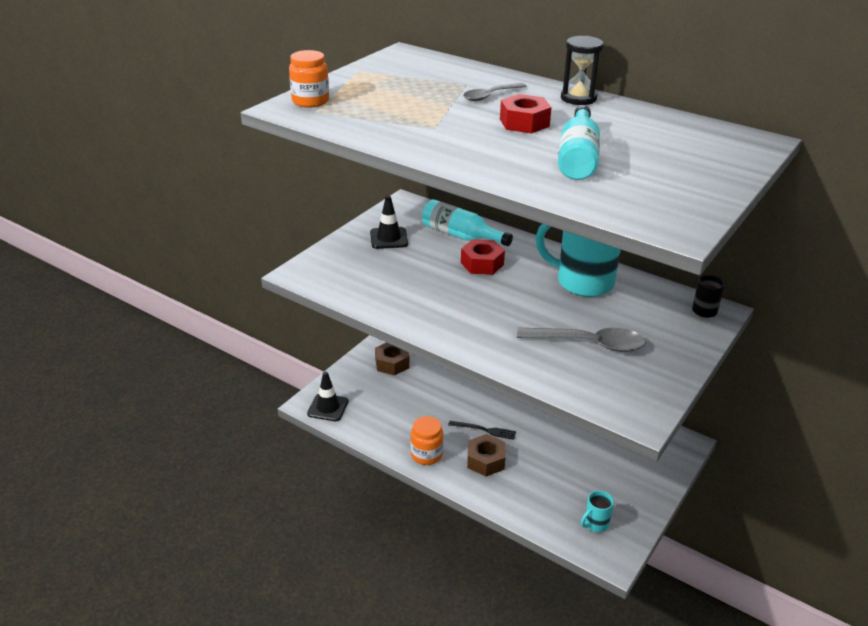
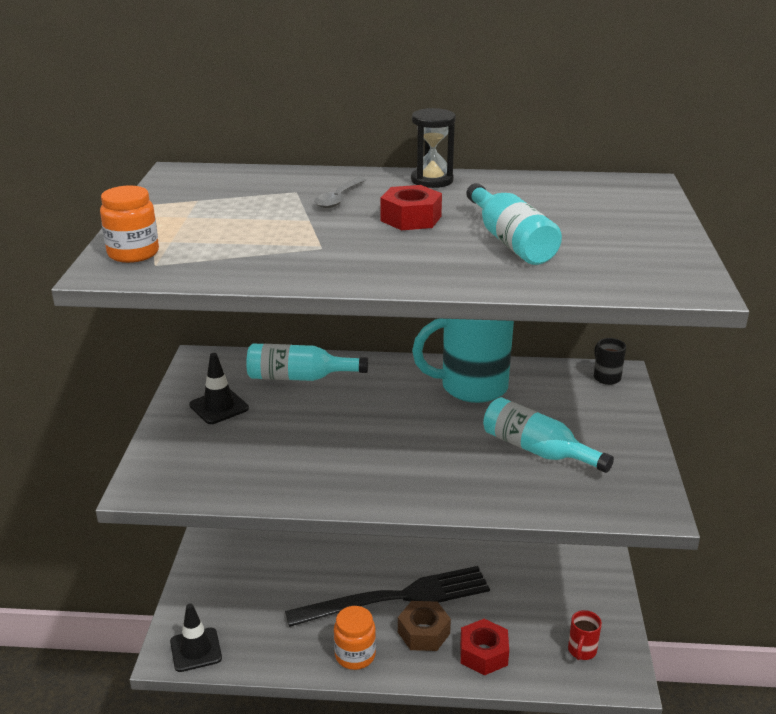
camera: 30 degrees left, 5 degrees down
(392, 363) = (235, 563): brown nut -> none
(482, 264) = (351, 401): red nut -> red nut (483, 653)
(484, 430) = (396, 598): black fork -> black fork, size x2.46
(589, 343) = (537, 450): grey spoon -> turquoise bottle
(595, 524) = (581, 651): turquoise mug -> red mug

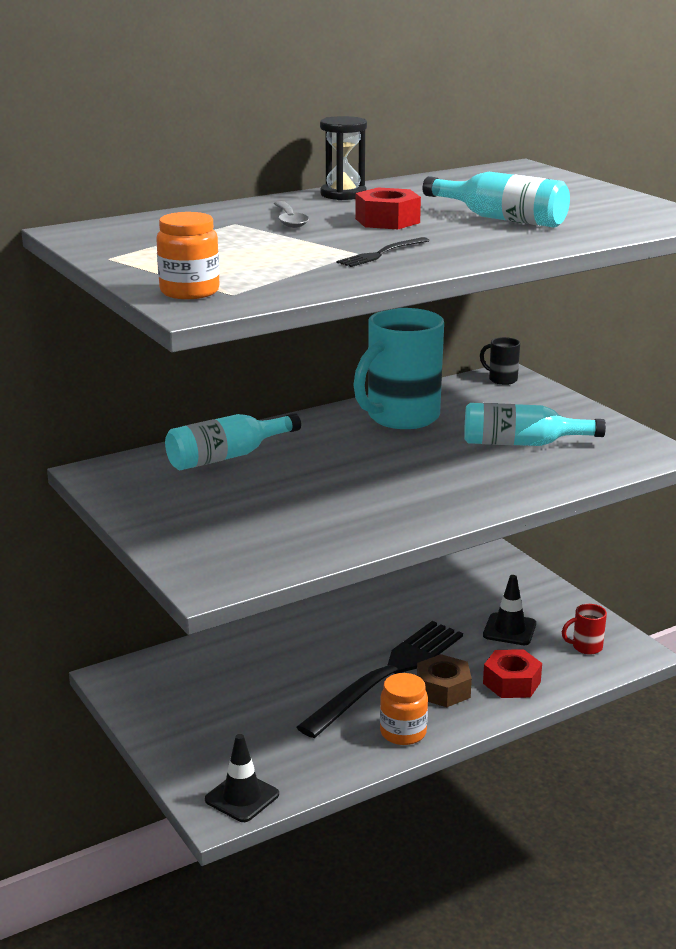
camera: 35 degrees left, 5 degrees down
(219, 407) = (182, 502): black traffic cone -> black traffic cone (509, 630)
(337, 254) = (381, 253): none -> black fork
(581, 651) = (586, 647): red mug -> red mug turned 90 degrees clockwise

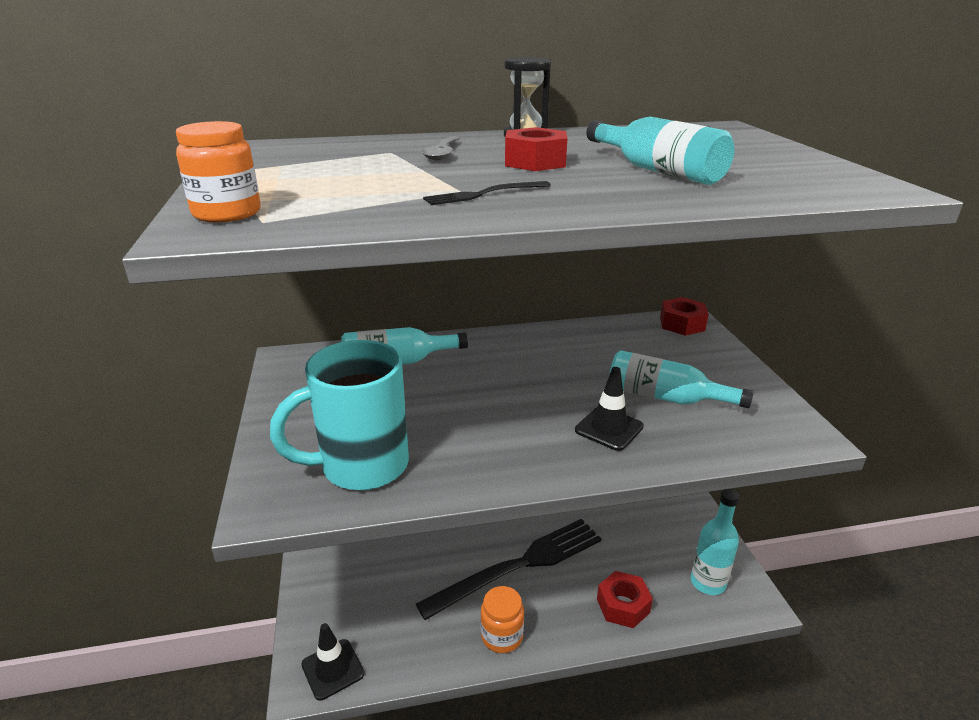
camera: 20 degrees right, 5 degrees up
(401, 418) = (569, 348): turquoise mug -> turquoise mug (361, 466)
(443, 690) = (558, 596): brown nut -> none
(501, 379) = (682, 324): black mug -> red nut
(509, 630) = (645, 544): black traffic cone -> black traffic cone (609, 428)
(586, 647) = (708, 582): red mug -> turquoise bottle

